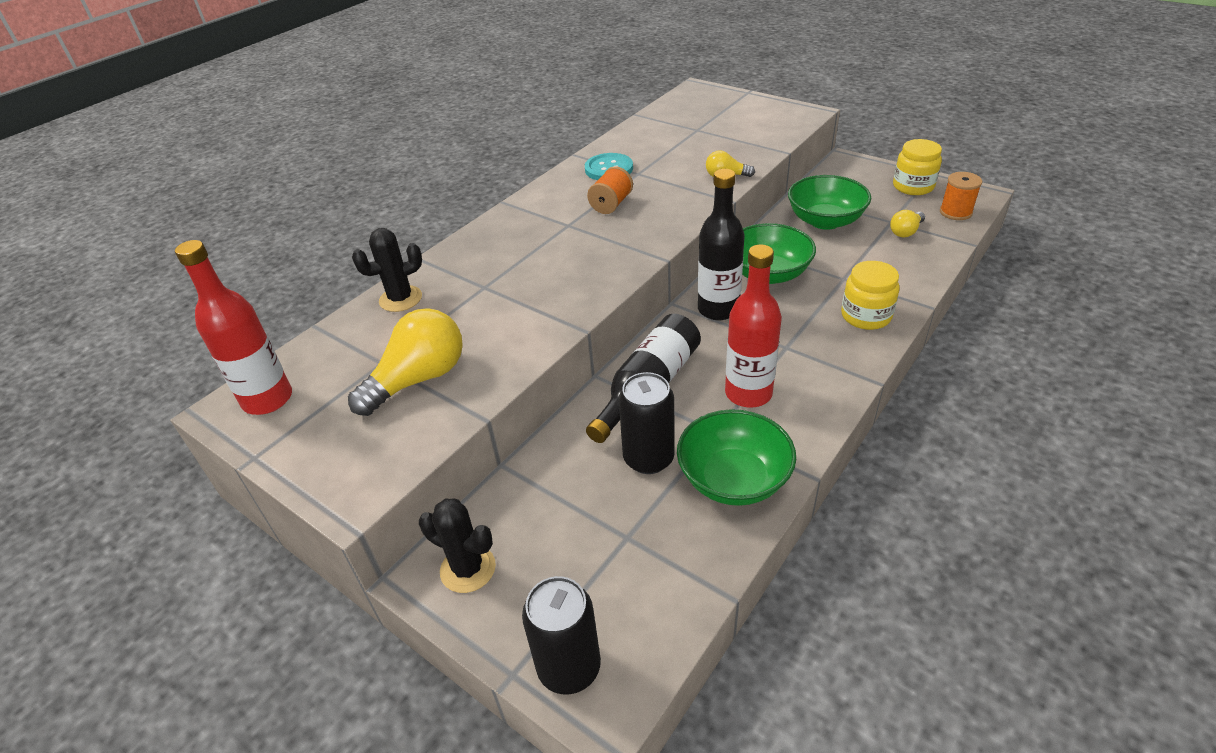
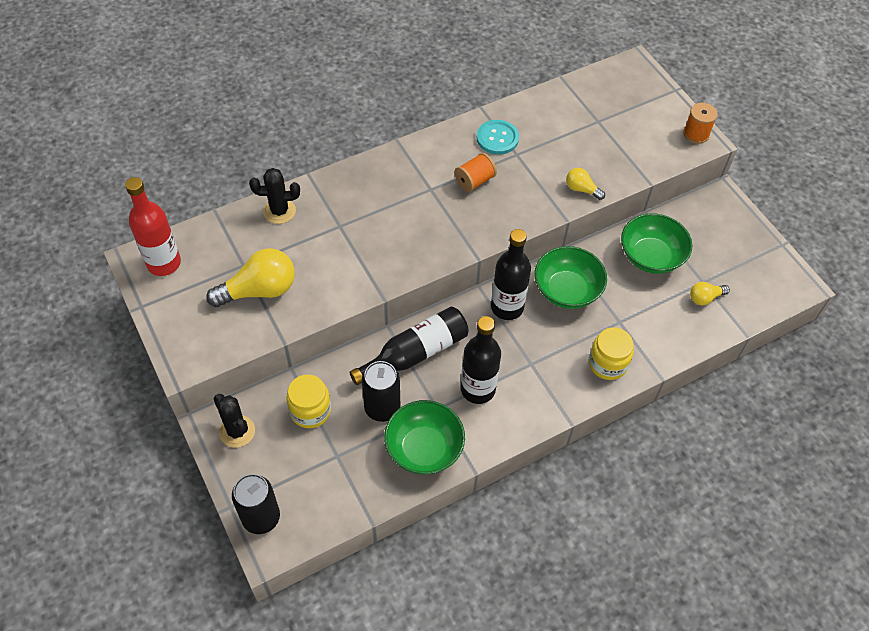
camera: 20 degrees right, 15 degrees up
(748, 393) = (478, 389): red bottle -> black bottle
(913, 186) = (753, 252): yellow jar -> yellow jar (310, 411)
(955, 212) = (763, 296): orange spool -> orange spool (696, 134)

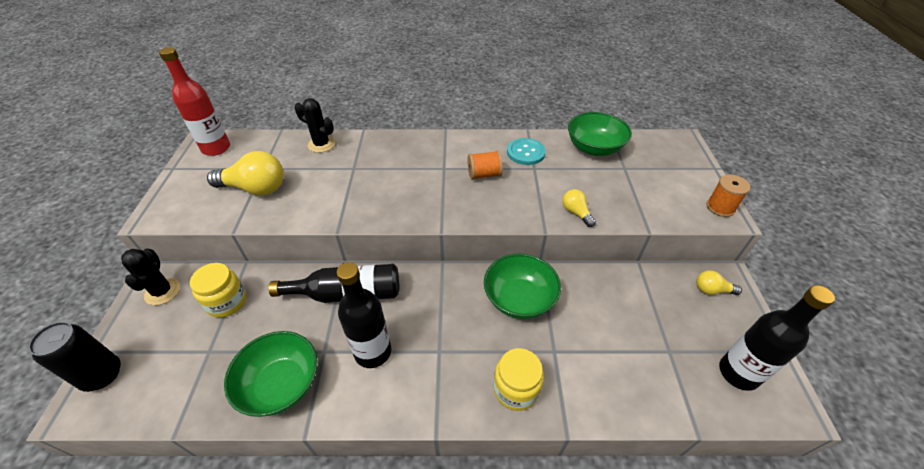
camera: 30 degrees right, 10 degrees down
(382, 408) = (281, 327): black can -> none
(507, 307) = (454, 290): black bottle -> black bottle (738, 373)
(651, 256) = (623, 303): green bowl -> green bowl (594, 148)
(705, 298) = (663, 369): yellow light bulb -> yellow light bulb (712, 290)

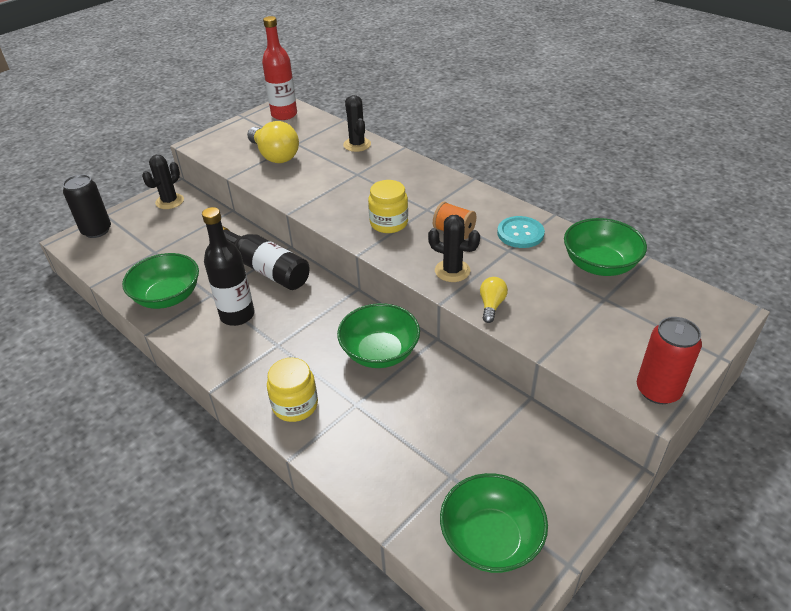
camera: 45 degrees right, 5 degrees down
(227, 302) = (194, 229): yellow jar -> yellow jar (389, 223)
(521, 204) = (452, 271): none -> black cactus
(712, 290) = (571, 469): yellow light bulb -> none
(720, 207) = (658, 390): orange spool -> red can
(738, 373) = (490, 539): black bottle -> green bowl

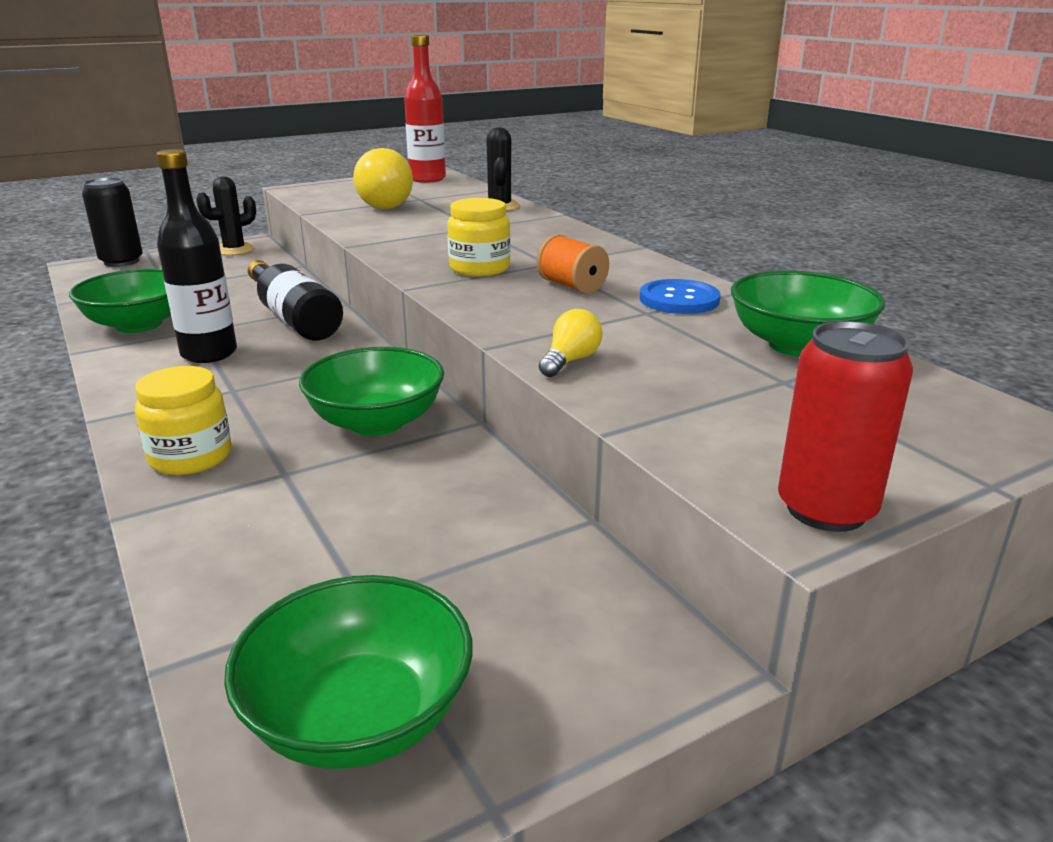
camera: 15 degrees right, 15 degrees down
(452, 271) = (535, 320): black cactus -> none
(520, 233) = (679, 300): turquoise button -> blue button

